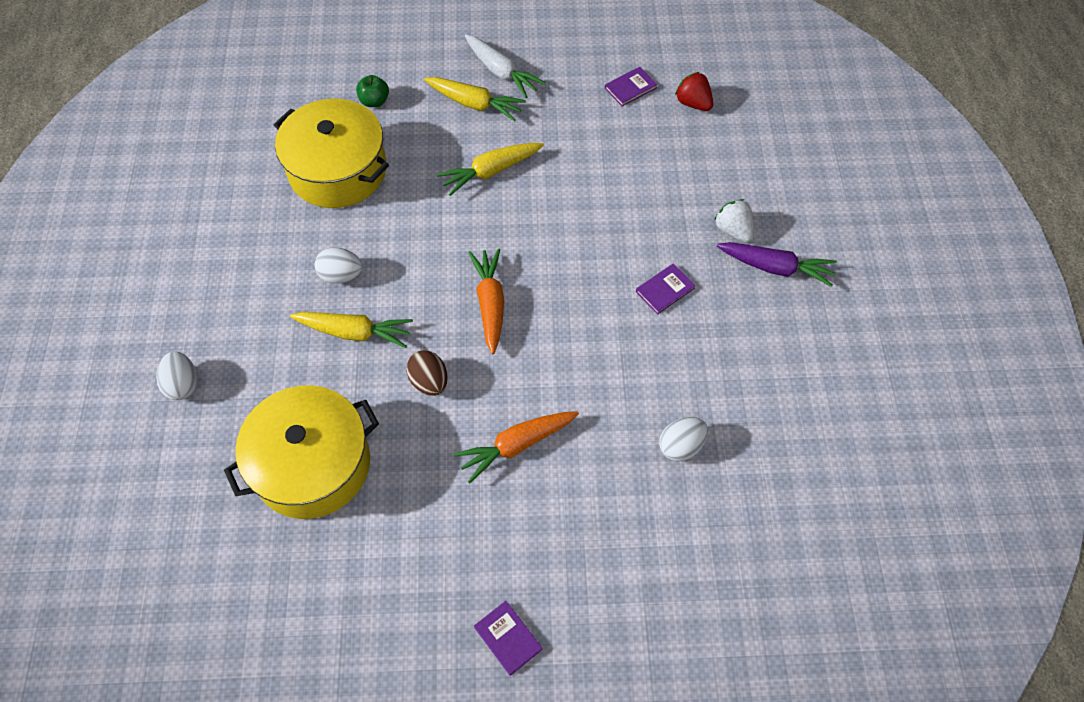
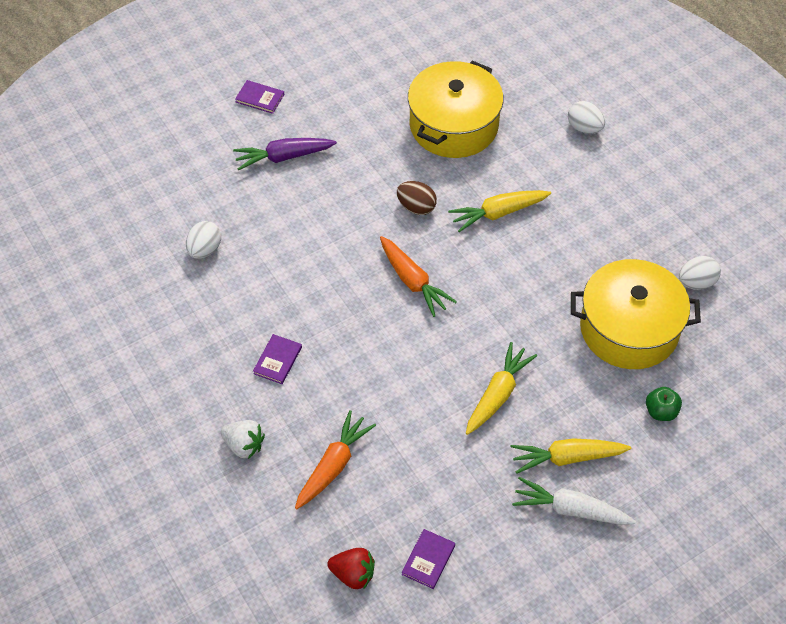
camera: 150 degrees right, 5 degrees down
(341, 275) = (545, 247): white egg -> white egg (696, 282)
(516, 445) = (324, 197): orange carrot -> orange carrot (333, 465)
(775, 268) = (190, 427): purple carrot -> purple carrot (283, 157)

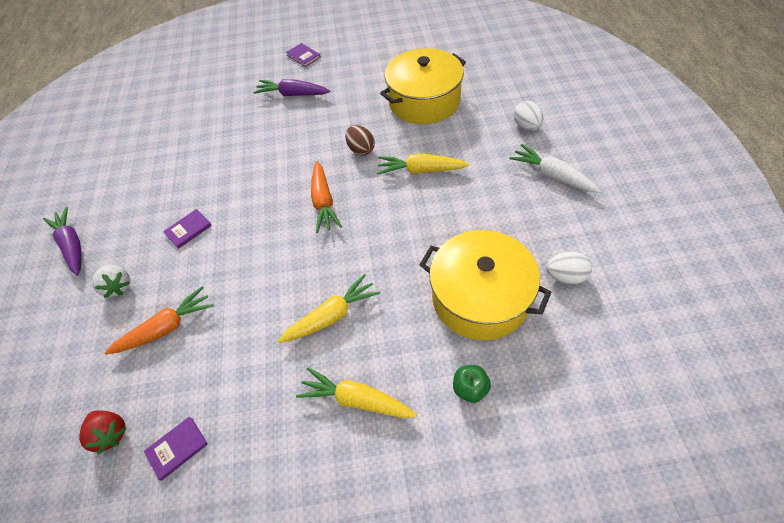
camera: 30 degrees right, 0 degrees up
(147, 423) = (72, 245): none -> purple carrot
(205, 250) = (200, 139): white egg -> none
(570, 509) = (329, 454): white carrot -> white carrot (552, 175)

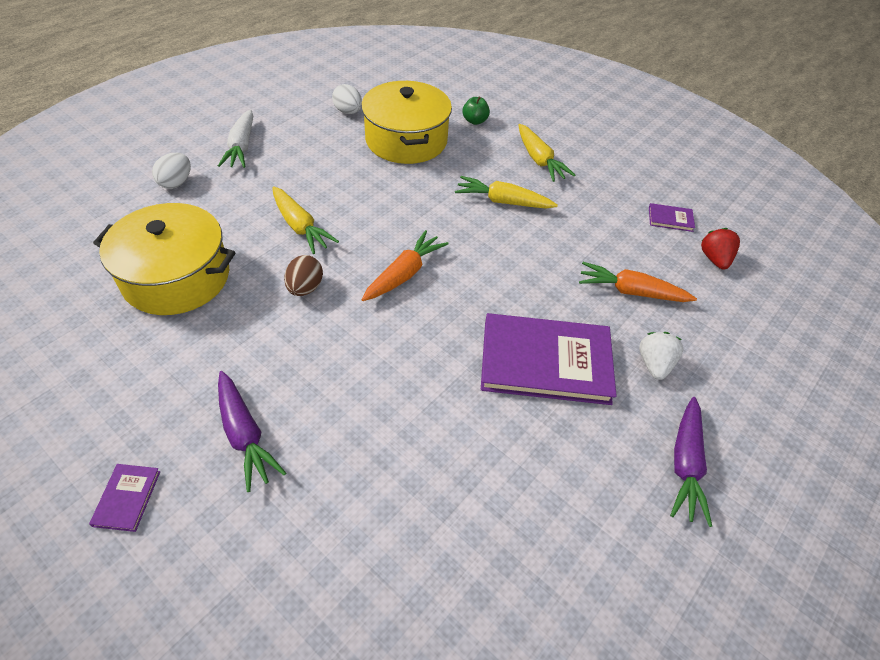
camera: 140 degrees left, 5 degrees down
(188, 230) = (545, 362): purple book -> purple book, size x2.41

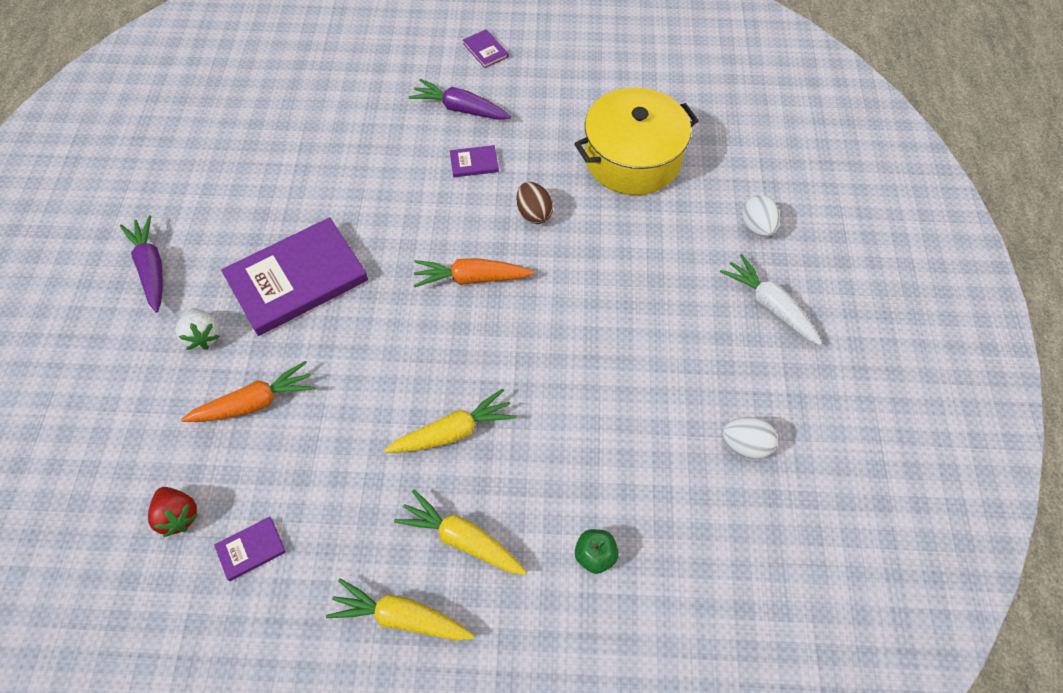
camera: 145 degrees right, 10 degrees up
(300, 226) = (604, 261): yellow carrot -> yellow carrot (401, 617)
(300, 364) = (474, 163): none -> purple book
(404, 274) = (471, 278): orange carrot -> orange carrot turned 90 degrees clockwise
(406, 140) = (635, 448): yellow pot -> none

